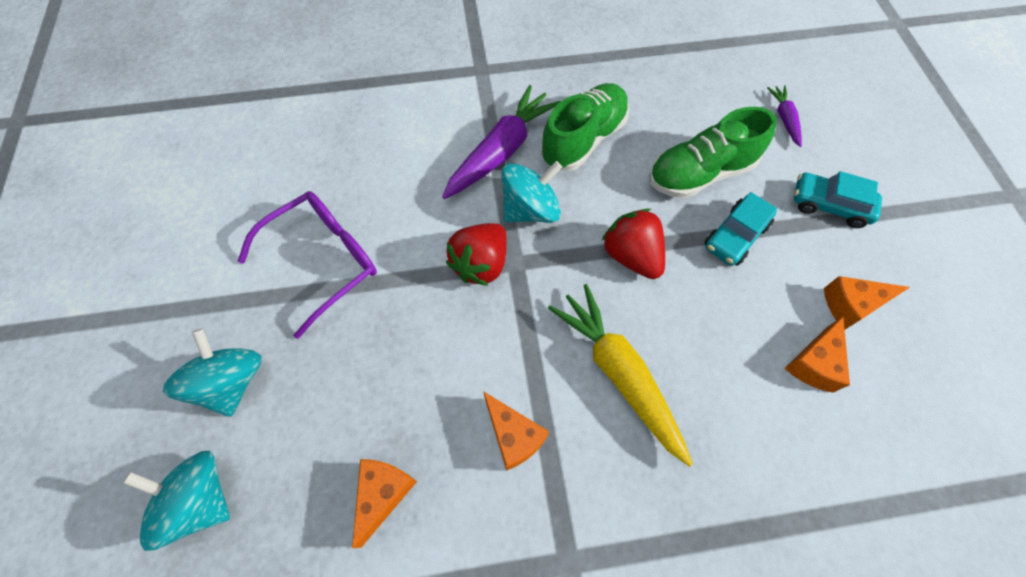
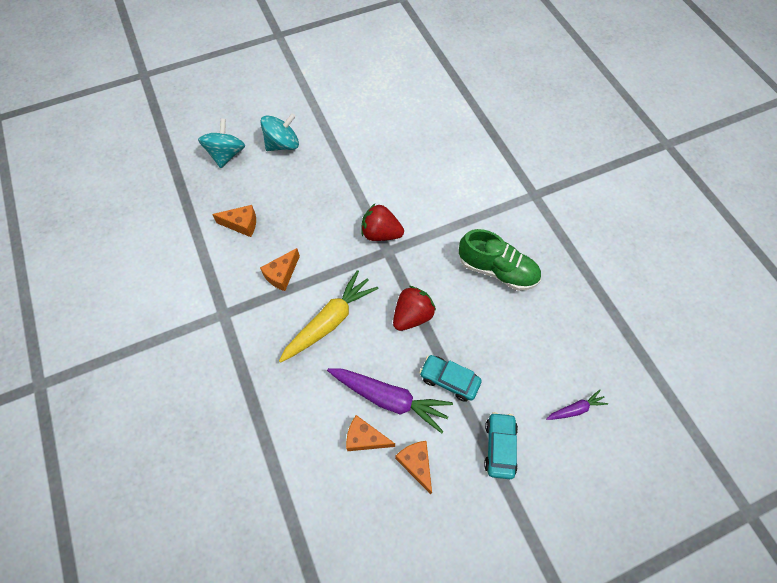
camera: 75 degrees right, 0 degrees up
(324, 261) = (360, 158): purple glasses -> none
(501, 151) = (468, 224): purple carrot -> purple carrot (389, 398)
(530, 210) = (428, 250): turquoise spinning top -> none
(700, 174) = (495, 350): green shoe -> none

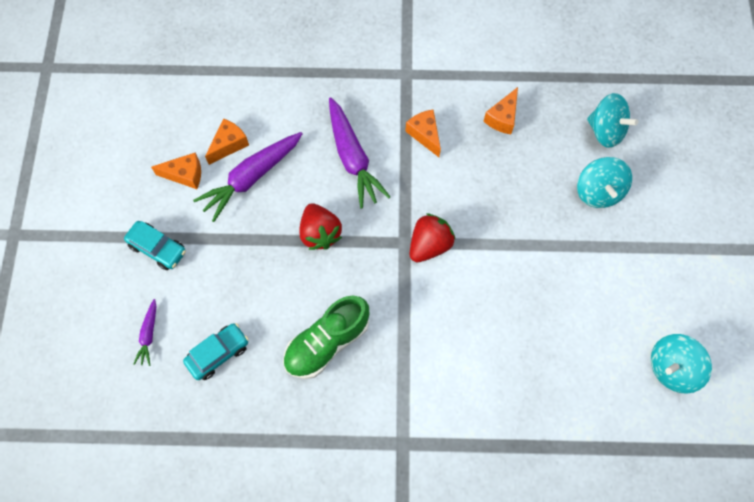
camera: 115 degrees right, 5 degrees up
(330, 321) = (352, 158): yellow carrot -> purple carrot
(394, 74) = (672, 368): none -> turquoise spinning top
(449, 380) = (239, 236): turquoise car -> turquoise car (218, 354)

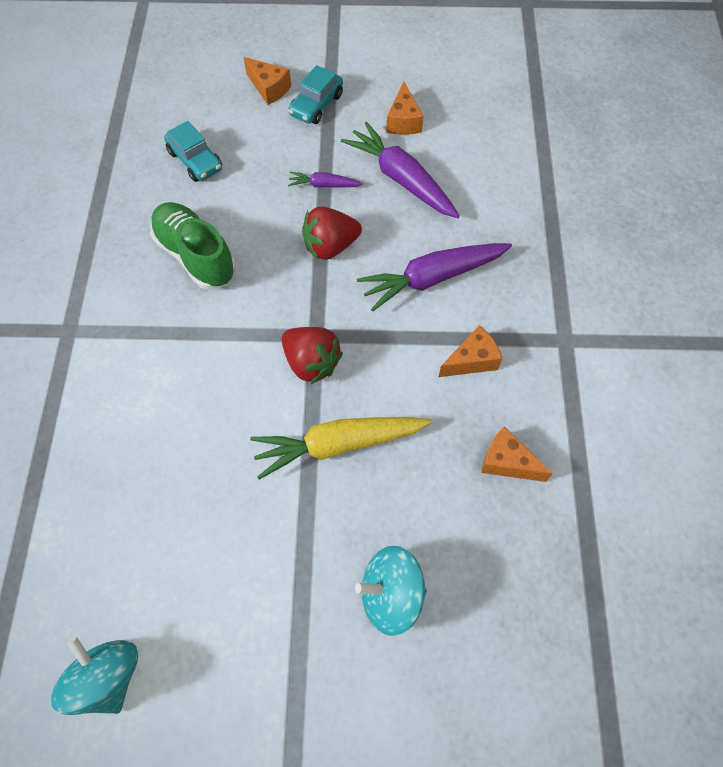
camera: 90 degrees right, 5 degrees down
(148, 335) = (222, 105): purple carrot -> purple carrot (324, 185)
(229, 145) = (443, 157): orange cheese -> orange cheese (269, 88)
(496, 225) = (338, 445): none -> yellow carrot
(605, 131) = (498, 618): turquoise spinning top -> none

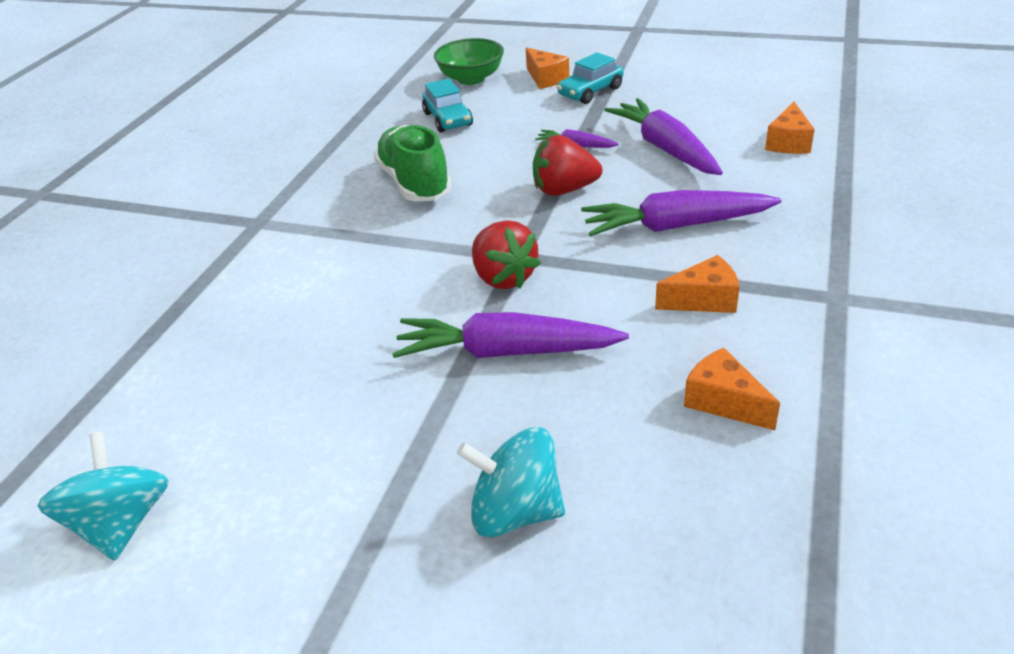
camera: 20 degrees right, 25 degrees down
(197, 95) = (471, 79): none -> green bowl
(338, 445) = (505, 352): yellow carrot -> purple carrot
(403, 121) = (682, 108): orange cheese -> orange cheese (788, 142)

